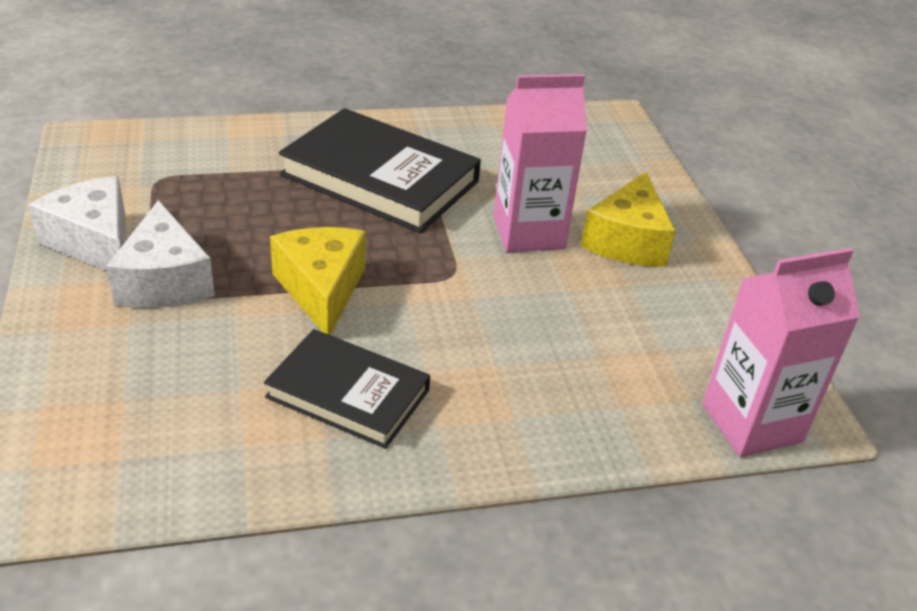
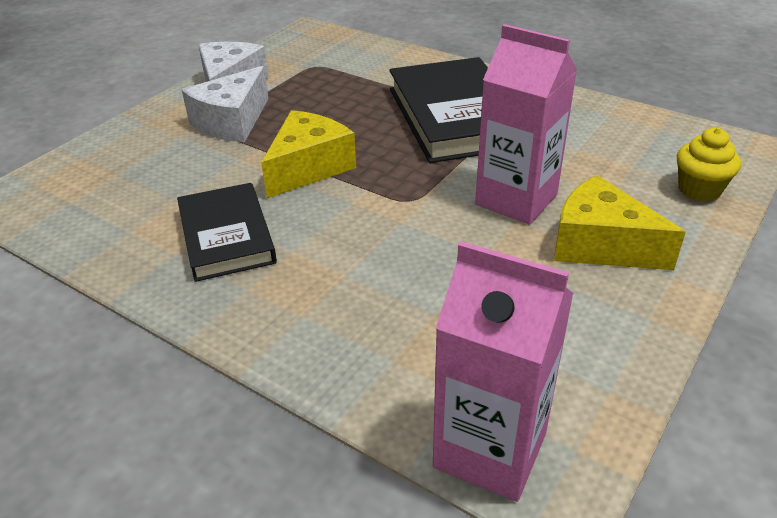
camera: 50 degrees right, 0 degrees up
(627, 241) = (600, 245): yellow cheese -> yellow cheese turned 60 degrees clockwise
(630, 165) = (699, 190): none -> yellow cupcake

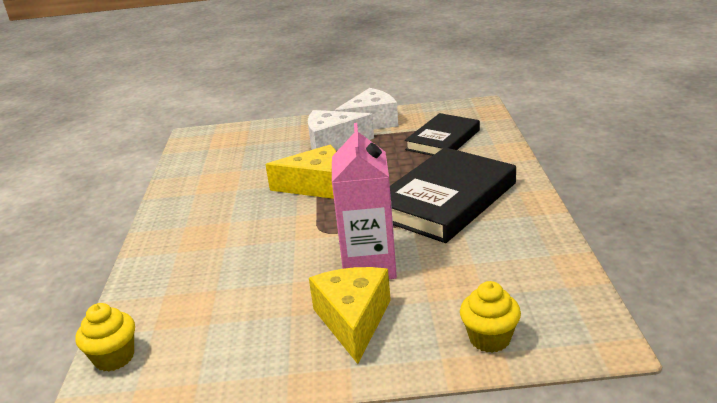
camera: 55 degrees right, 10 degrees down
(227, 236) = (223, 198): black book -> black book (443, 140)
(490, 450) = (114, 357): pink carton -> yellow cupcake

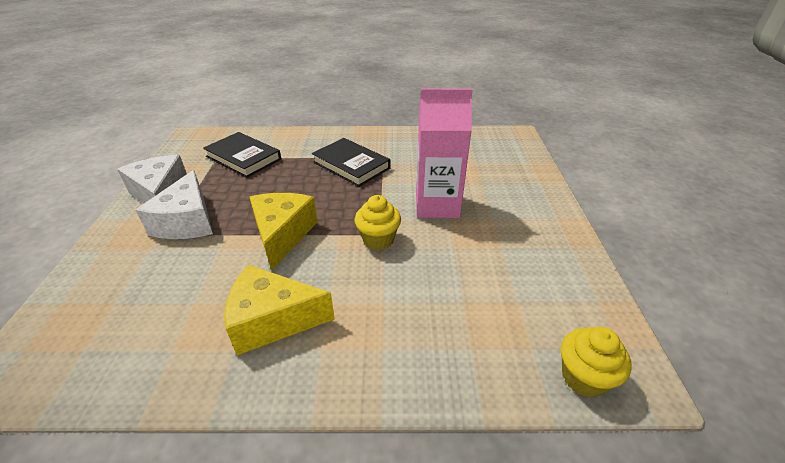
camera: 90 degrees left, 10 degrees up
(353, 320) = (507, 215): yellow cheese -> yellow cheese (273, 320)
(446, 200) = (351, 165): black book -> black book, size x0.63
(489, 339) = (519, 164): yellow cupcake -> yellow cupcake (378, 239)

